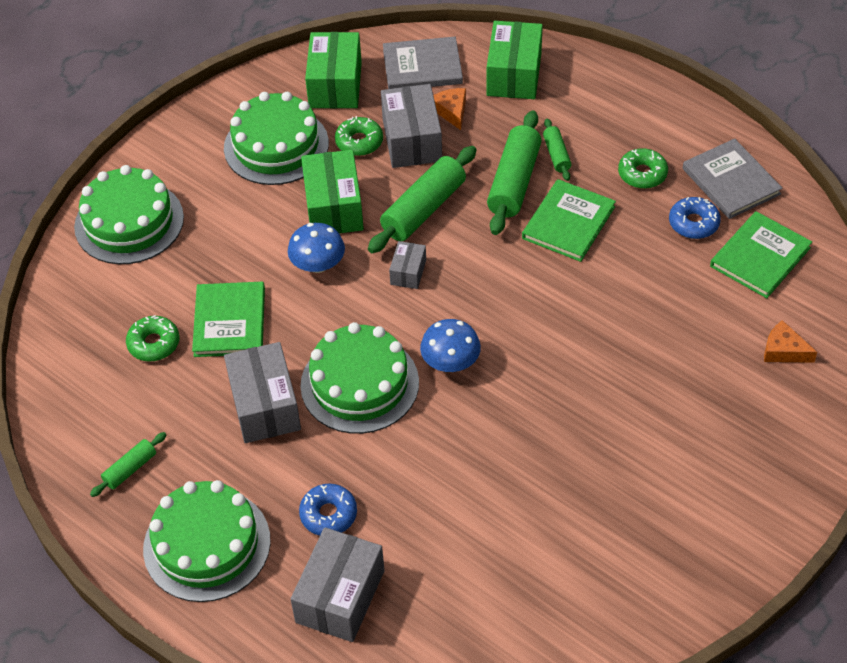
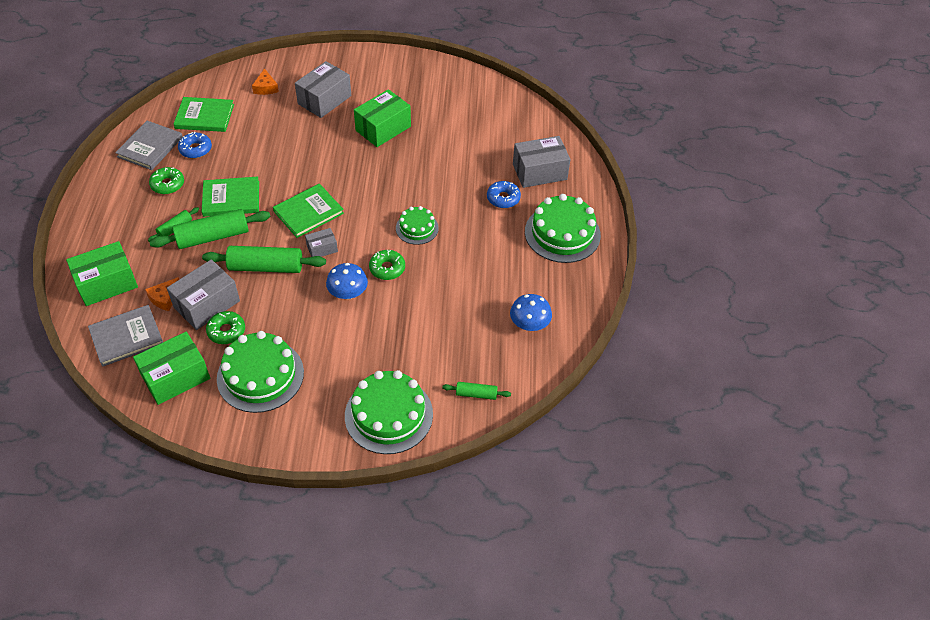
camera: 130 degrees left, 0 degrees up
(130, 469) = (553, 291): green rolling pin -> green rolling pin (476, 394)
(154, 343) = (469, 335): green donut -> green donut (387, 268)
(229, 322) = (423, 309): green book -> green book (308, 212)
(265, 406) = (465, 259): grey box -> grey box (324, 100)
(333, 207) = (295, 311): green box -> green box (383, 128)
(359, 384) = (417, 228): green cake -> green cake, size x0.57
(422, 67) = (126, 337): grey book -> grey book turned 75 degrees counterclockwise
(450, 362) = (372, 200): blue mushroom -> blue mushroom (529, 324)

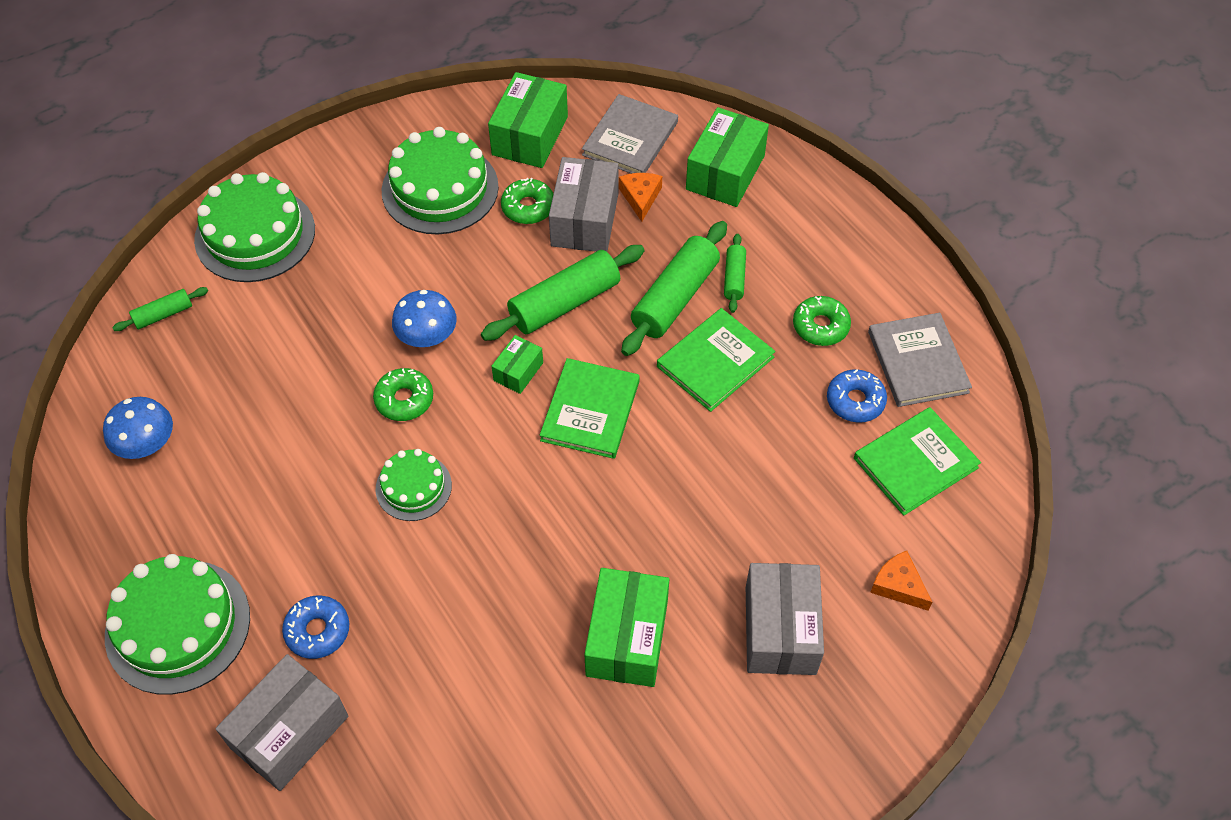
camera: 145 degrees right, 5 degrees up
(322, 248) = (518, 371): grey box -> green box

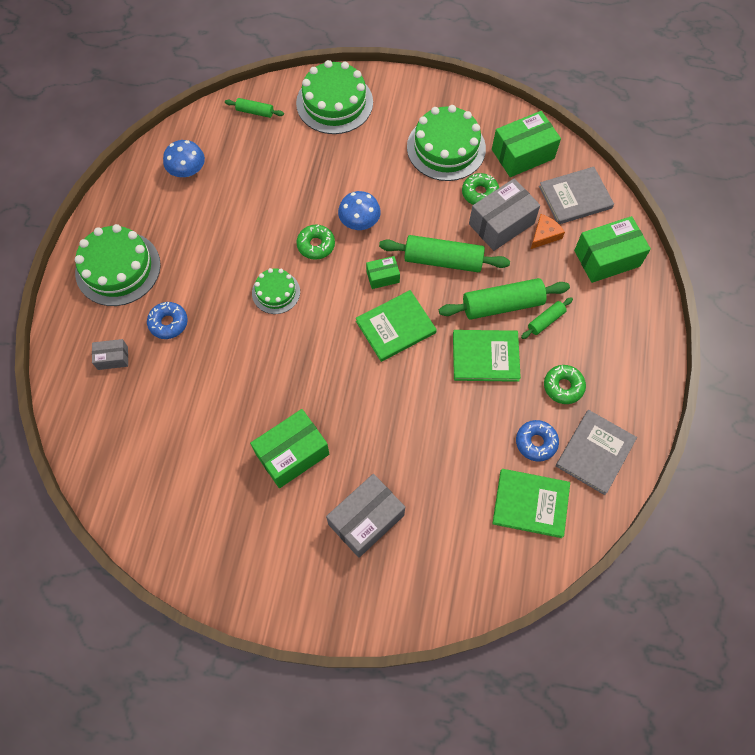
camera: 45 degrees right, 10 degrees up
(289, 732) = (113, 358): grey box -> grey box, size x0.53
(898, 585) = (448, 555): orange cheese -> none

